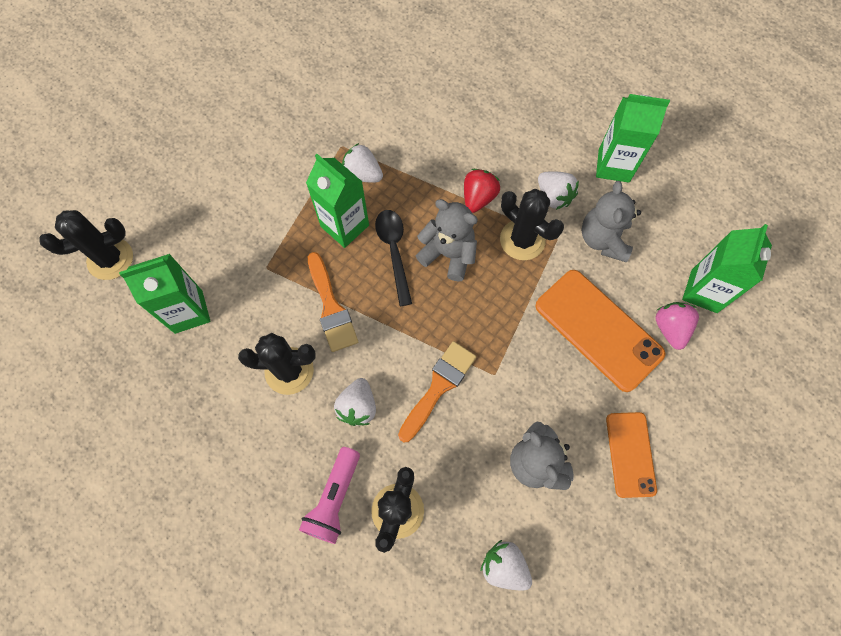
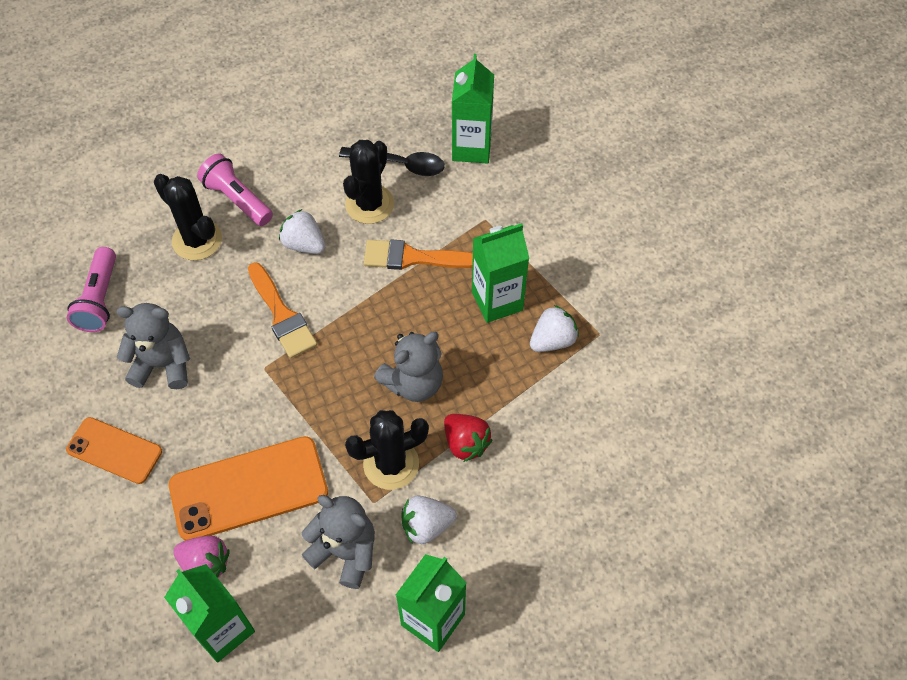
camera: 115 degrees right, 10 degrees down
(110, 259) = (558, 106): black cactus -> none
(394, 251) = (444, 334): black spoon -> black spoon (400, 164)
(504, 566) = (100, 299): white strawberry -> pink flashlight

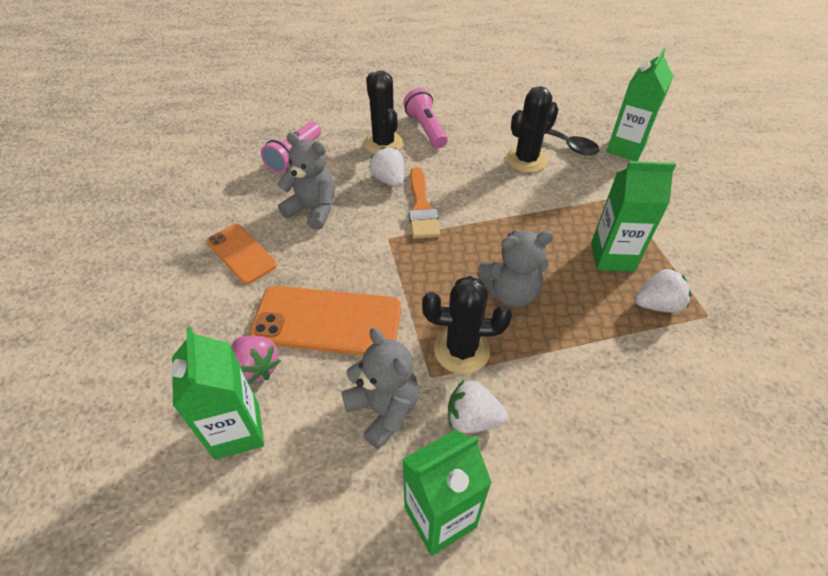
camera: 25 degrees right, 10 degrees down
(304, 244) = (462, 169): white strawberry -> white strawberry (389, 180)
(413, 257) = (548, 203): orange brush -> none
(466, 443) = (541, 360): red strawberry -> none

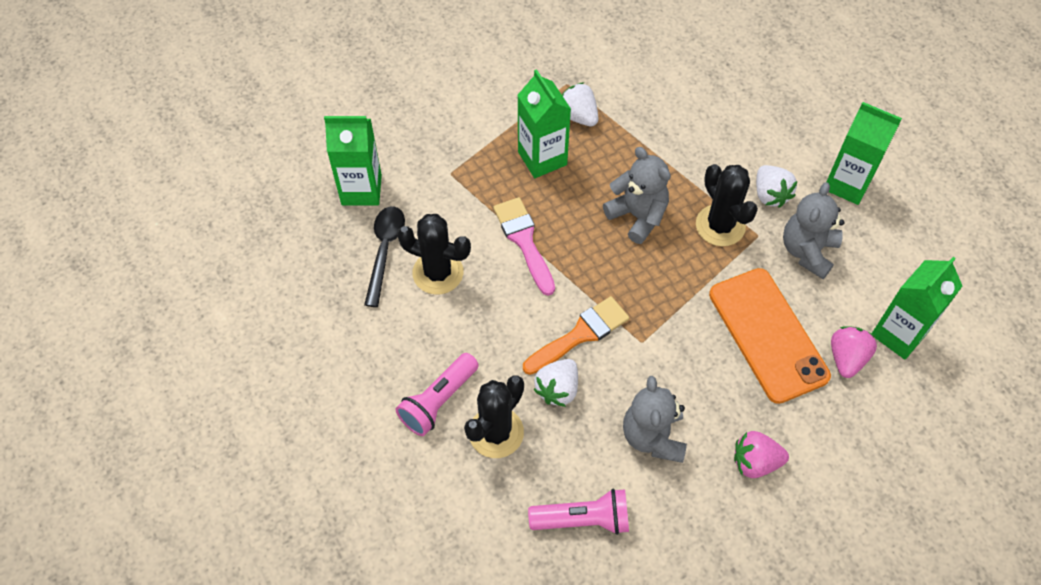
camera: 120 degrees left, 10 degrees up
(241, 253) = (755, 462): orange phone -> pink strawberry
(527, 212) = (524, 241): none -> pink brush

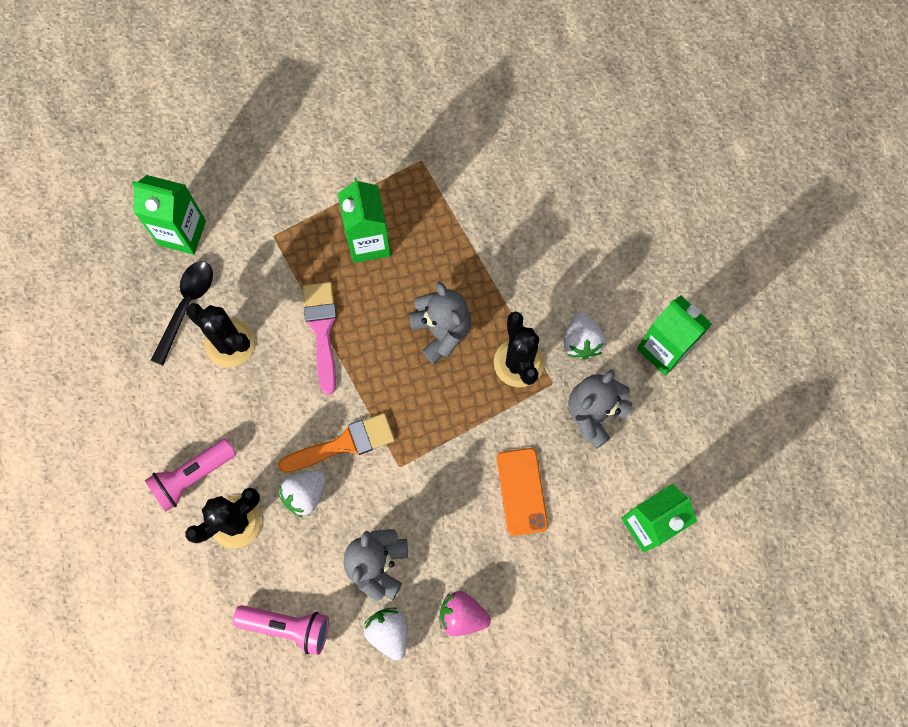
camera: 15 degrees right, 15 degrees up
(578, 116) = (420, 202): white strawberry -> white strawberry (389, 632)
(767, 335) = (521, 491): orange phone -> orange phone, size x0.61
(846, 358) = (588, 535): pink strawberry -> none

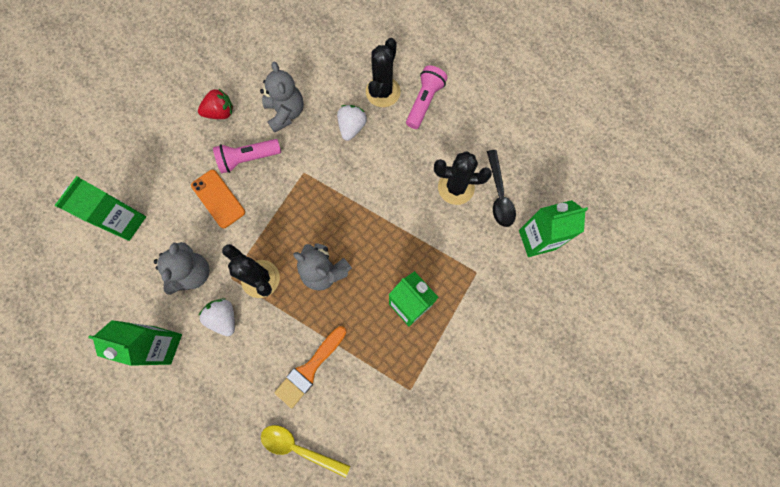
camera: 150 degrees right, 0 degrees up
(287, 626) = (318, 57): pink flashlight -> pink flashlight (248, 159)
(322, 330) = (403, 228): pink brush -> none
(344, 444) = (346, 167): orange brush -> orange brush (309, 369)
(389, 632) = (259, 83): white strawberry -> none
(462, 615) = (220, 112): pink strawberry -> red strawberry
(565, 169) = (299, 447): none -> yellow spoon

